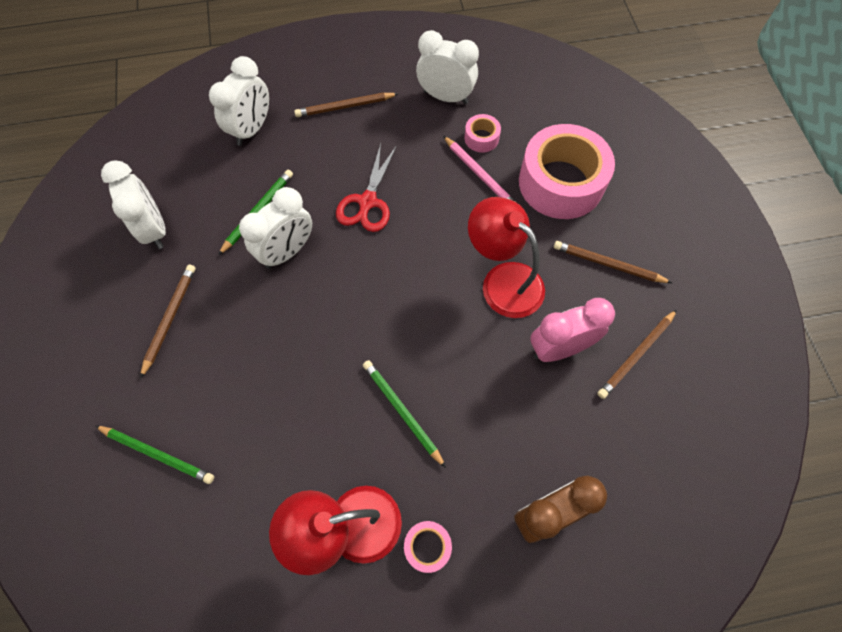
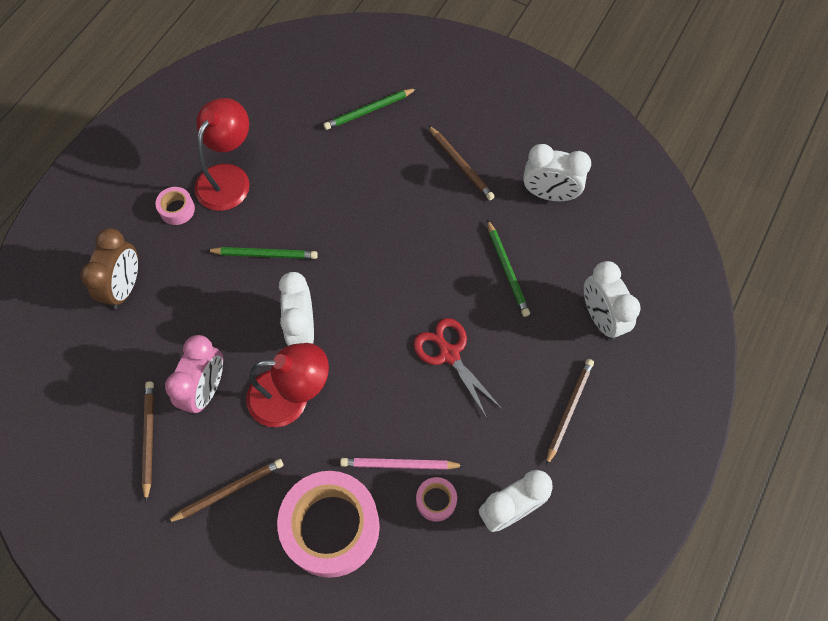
camera: 130 degrees right, 0 degrees up
(287, 252) = (452, 267): white clock -> white clock (302, 329)

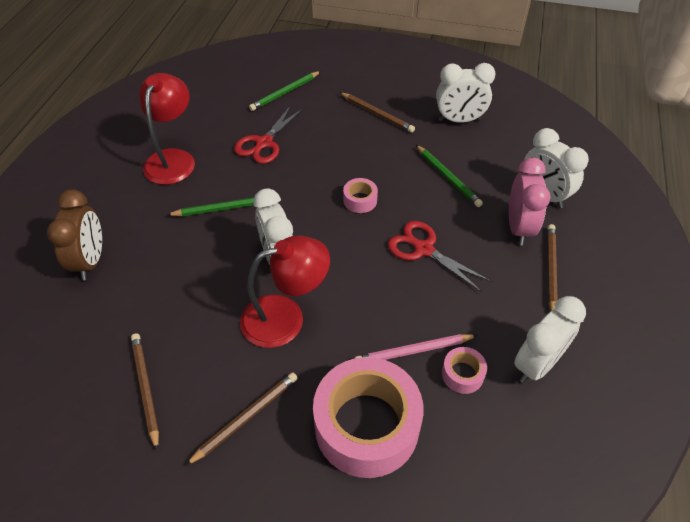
camera: 15 degrees left, 15 degrees down
(177, 209) = (130, 191): pink tape -> pink tape (360, 200)
(206, 389) = (196, 330): pink clock -> pink clock (519, 228)
(327, 178) = (264, 143): none -> red scissors

